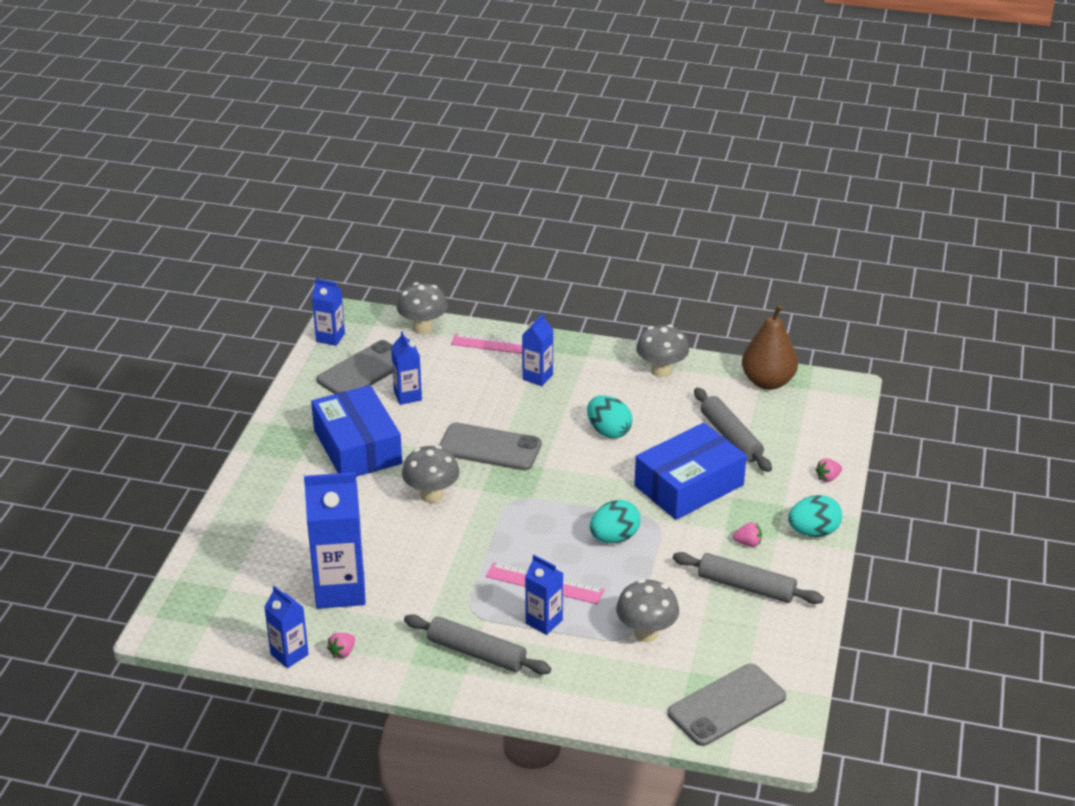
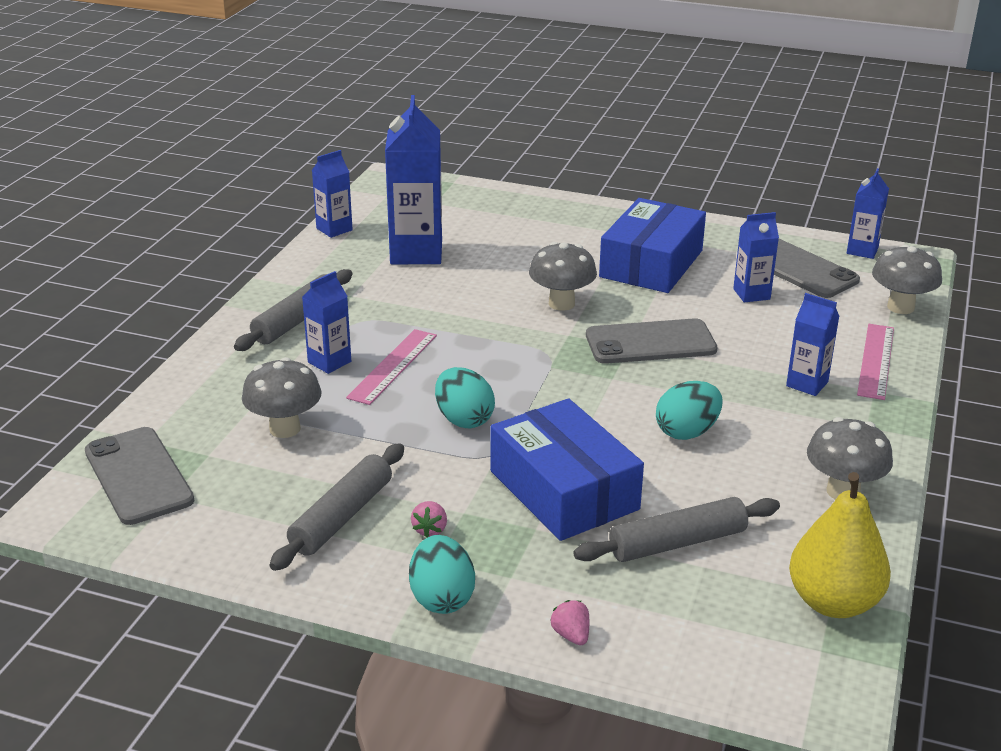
camera: 95 degrees right, 5 degrees down
(342, 652) = (326, 253): pink strawberry -> none
(357, 447) = (651, 264): blue box -> blue box turned 45 degrees counterclockwise
(489, 447) = (650, 343): grey phone -> grey phone turned 60 degrees clockwise
(767, 382) = (833, 602): brown pear -> yellow pear

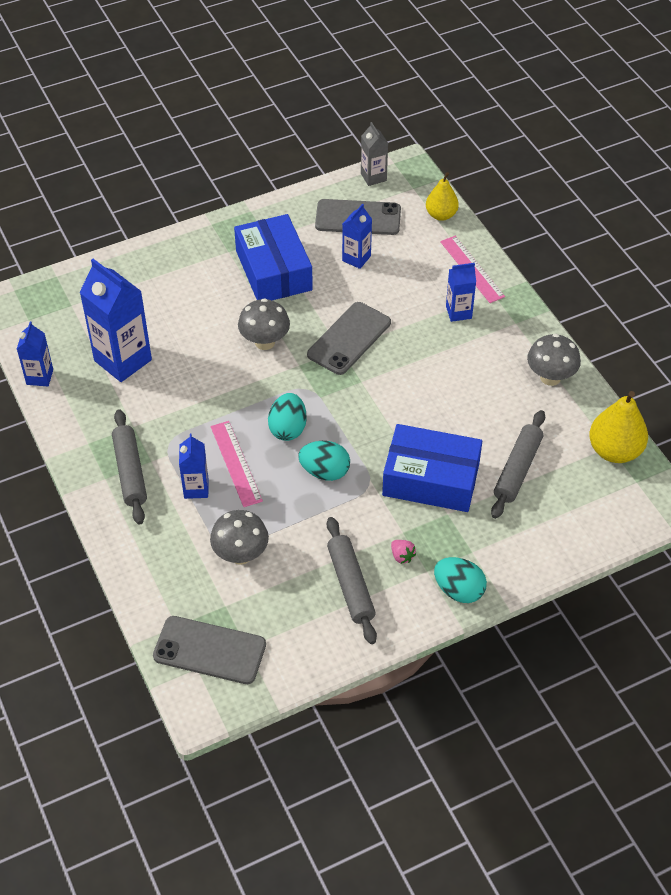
camera: 45 degrees left, 20 degrees up
(571, 635) = (536, 561): pink strawberry -> none
(687, 432) = (441, 392): turquoise egg -> turquoise egg (288, 428)
(862, 250) = (373, 177): blue carton -> grey carton
(900, 307) = (441, 215): grey mushroom -> yellow pear

